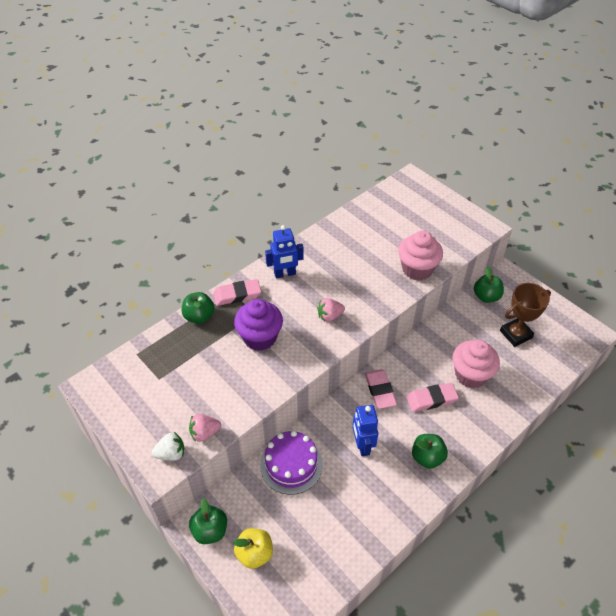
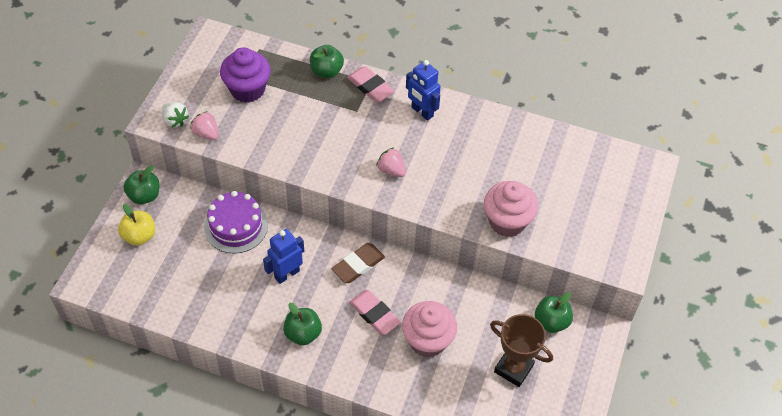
camera: 60 degrees right, 5 degrees up
(260, 337) = (330, 127): purple cupcake -> purple cupcake (247, 89)
(380, 390) = (358, 265): pink eraser -> brown eraser

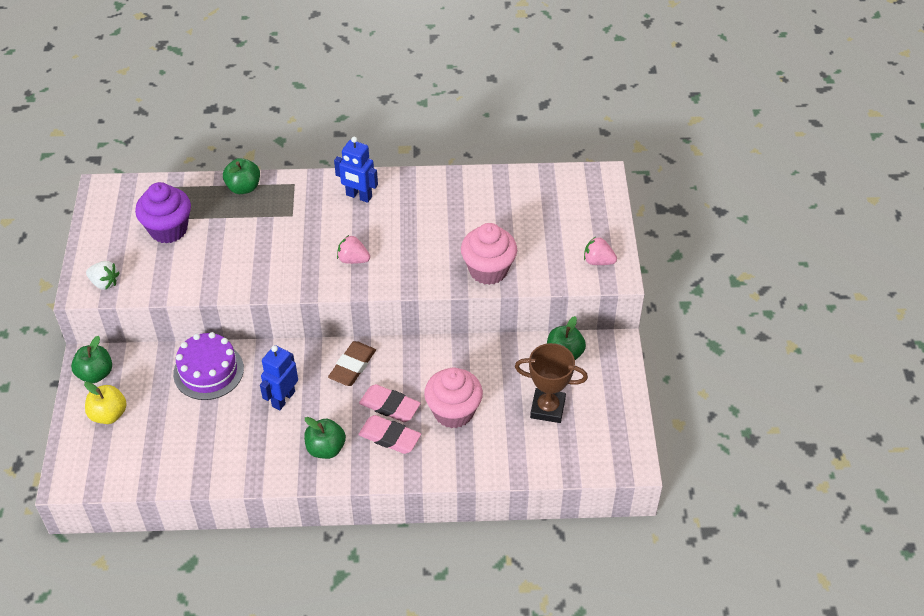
camera: 20 degrees left, 5 degrees down
(206, 134) = (144, 285): pink strawberry -> pink strawberry (598, 261)
(370, 87) = (296, 189): pink eraser -> pink eraser (389, 437)

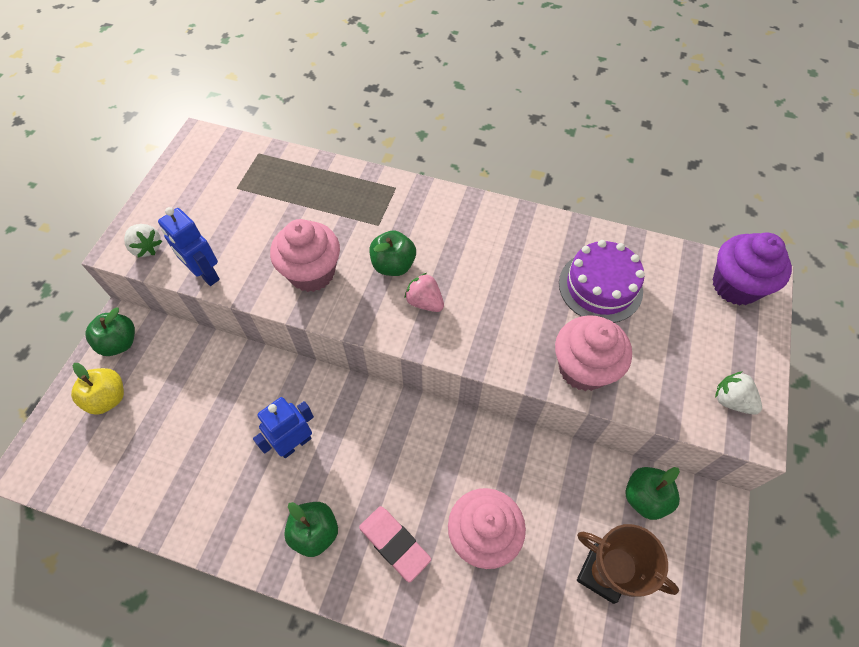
camera: 20 degrees right, 10 degrees up
(168, 229) = (242, 203): purple cupcake -> purple cupcake (735, 286)
(208, 371) = (232, 379): purple cake -> purple cake (600, 287)
(243, 187) = (340, 177): green apple -> green apple (393, 265)
(253, 264) = (312, 273): none -> pink cupcake
(352, 366) = (387, 426): brown eraser -> none
(359, 196) = (460, 222): blue robot -> blue robot (205, 274)
(389, 406) = (410, 498): pink eraser -> none
(598, 261) = (731, 400): pink strawberry -> white strawberry

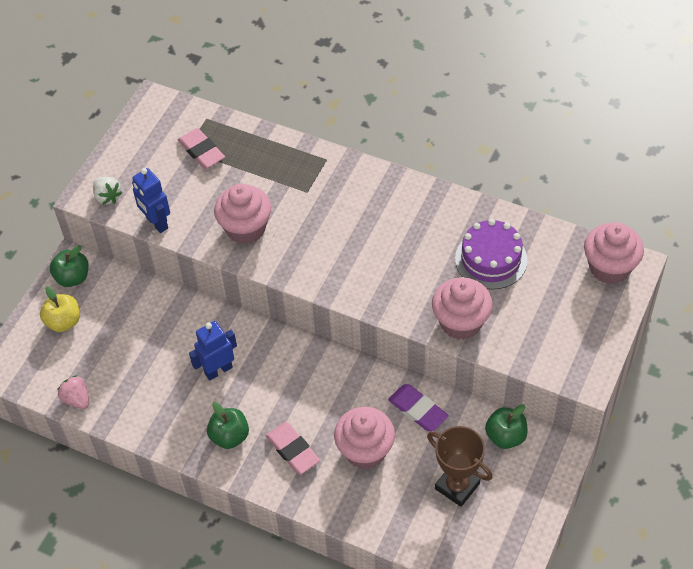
camera: 10 degrees right, 5 degrees down
(255, 188) = (201, 151): none -> pink eraser
(393, 265) = (316, 227): green apple -> none
(424, 302) = (338, 260): pink strawberry -> pink strawberry (77, 399)
(536, 473) = (418, 410): none -> purple eraser
(731, 400) = (576, 356): white strawberry -> none
(735, 286) = (609, 267): purple cupcake -> pink cupcake

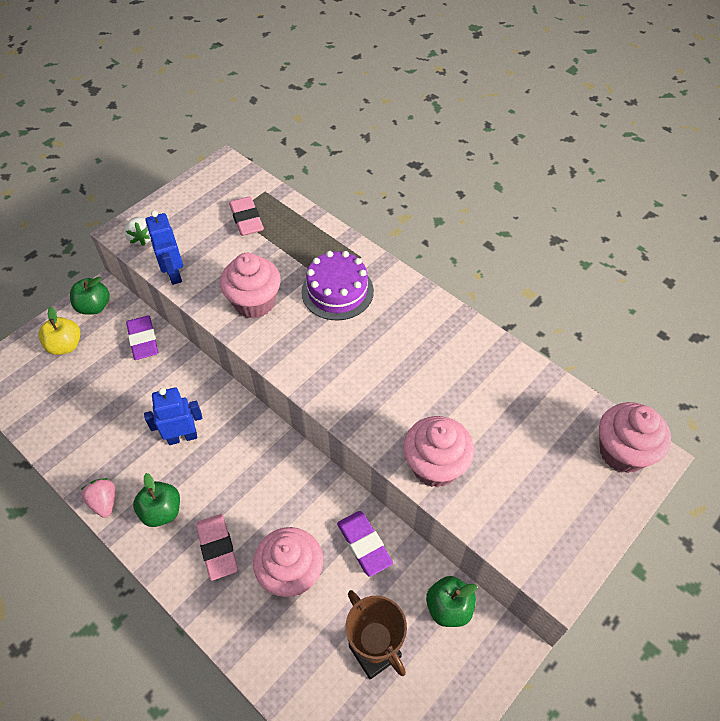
camera: 15 degrees right, 0 degrees up
(77, 399) = (38, 425): pink strawberry -> pink strawberry (104, 502)
(138, 295) = (143, 340): none -> purple eraser
(491, 259) = (492, 404): purple cake -> purple cake (337, 291)

